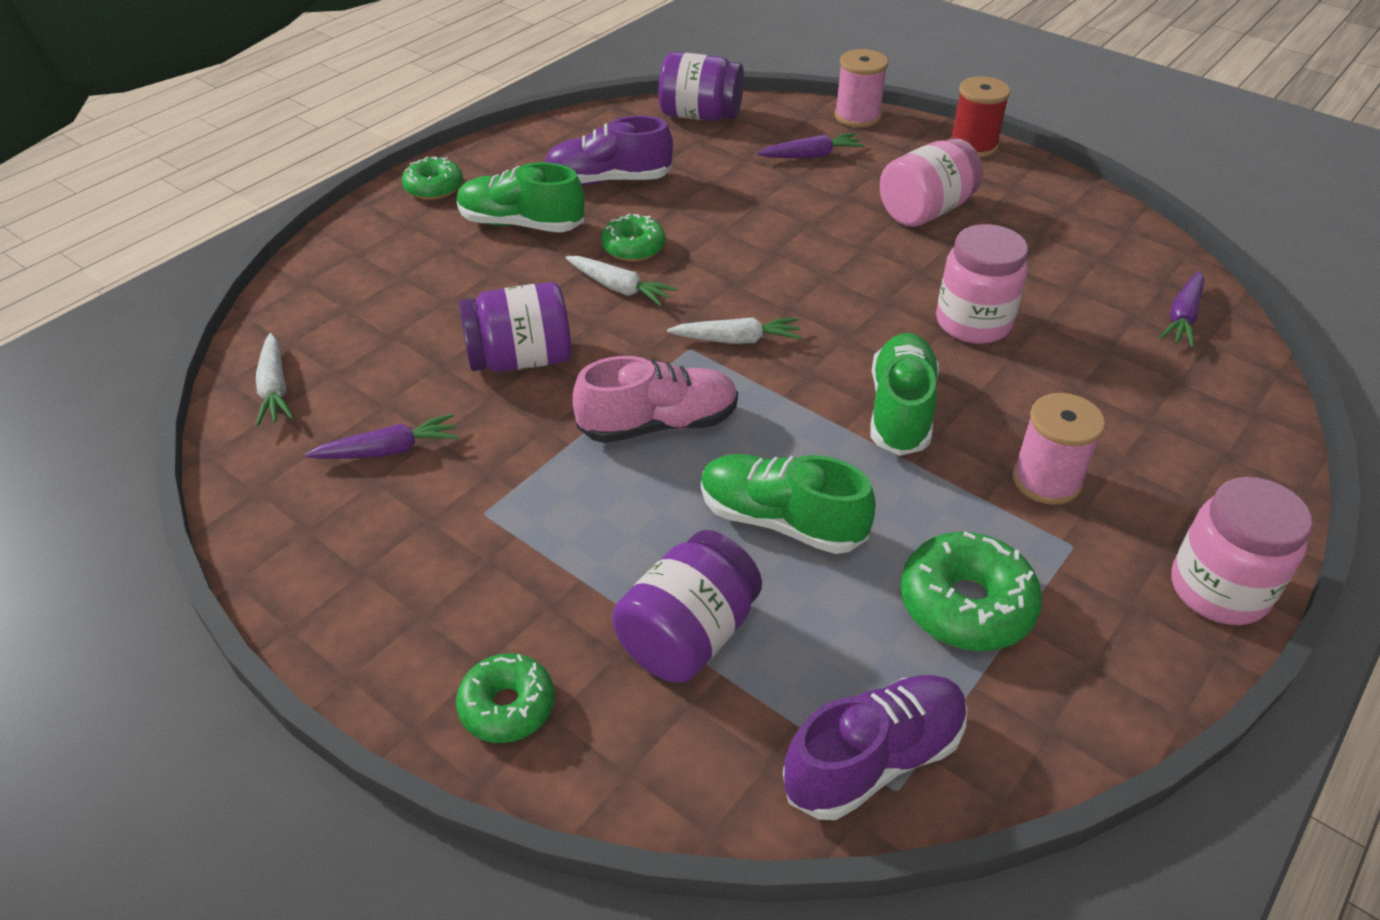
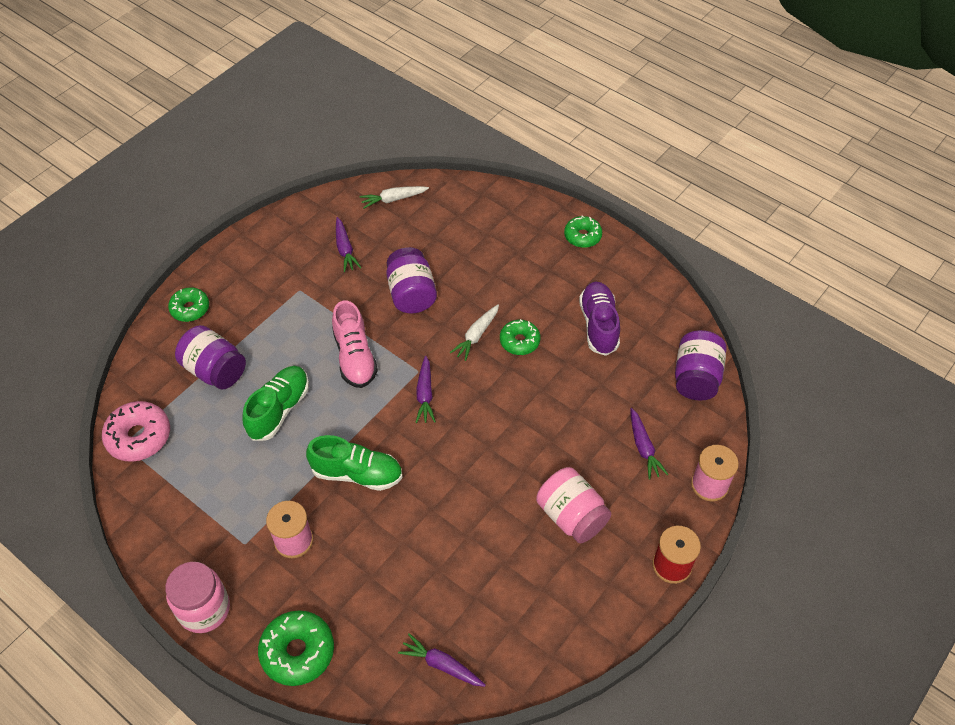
camera: 90 degrees right, 10 degrees up
(521, 224) = (543, 283): green shoe -> none
(737, 340) = (425, 394): white carrot -> purple carrot
(873, 759) = (139, 437): purple shoe -> pink donut
(966, 605) = (214, 485): green donut -> green donut (297, 652)
(973, 323) = (438, 526): pink jar -> none

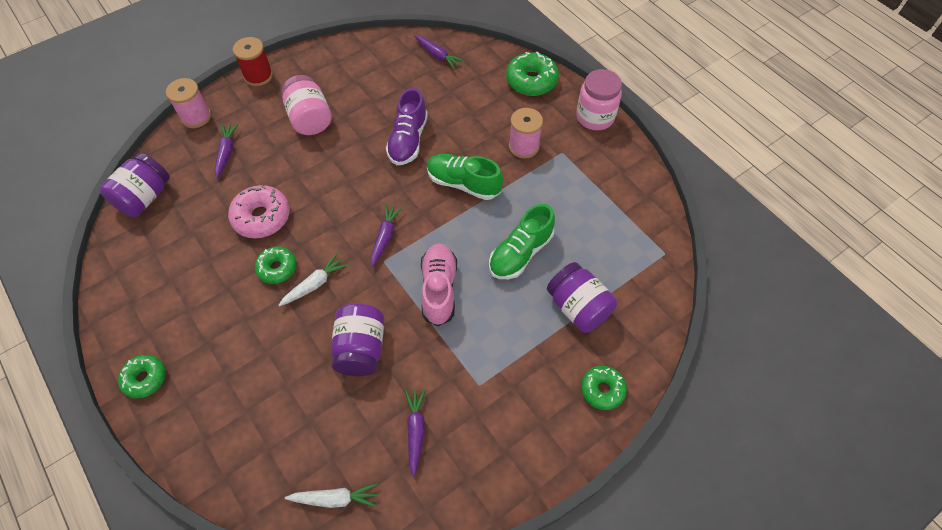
camera: 165 degrees left, 5 degrees up
(139, 437) = (651, 257): pink donut -> pink donut (261, 217)
(598, 325) = (195, 267): purple shoe -> purple shoe (408, 140)

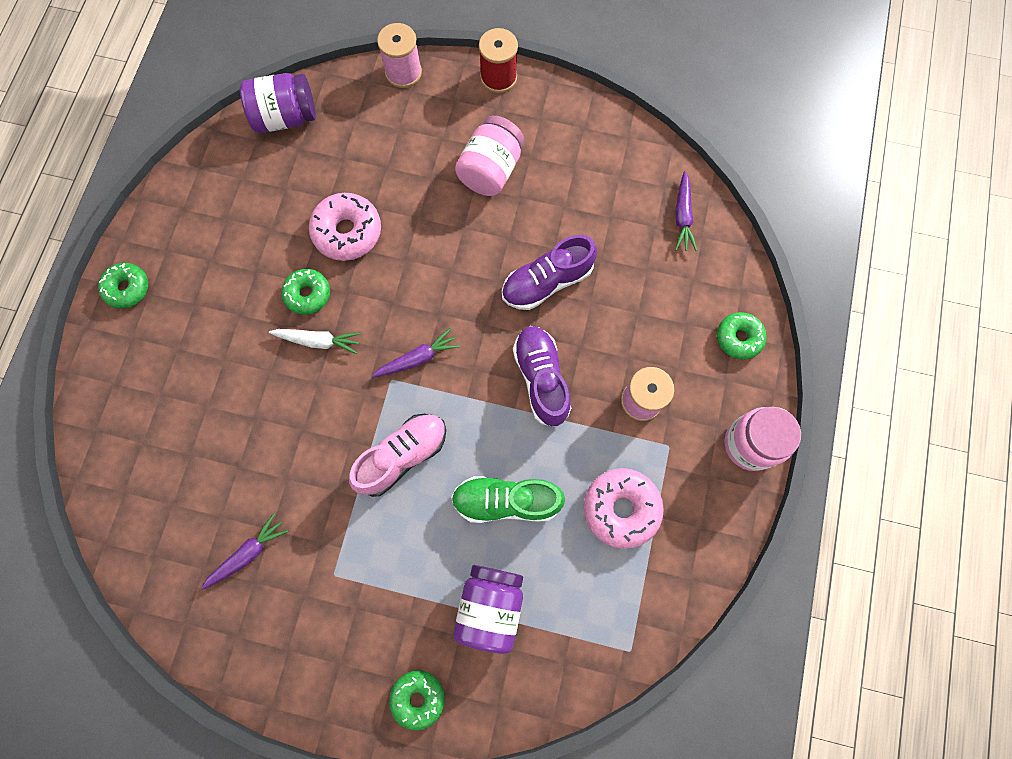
camera: 50 degrees right, 15 degrees up
(226, 153) = (388, 136): purple carrot -> none
(335, 498) = (140, 536): white carrot -> none
(361, 348) = (287, 438): purple jar -> none
(463, 184) = (541, 379): green shoe -> purple shoe
(531, 81) = (738, 338): green donut -> green donut, size x0.66
(577, 199) = (621, 509): none -> pink donut

